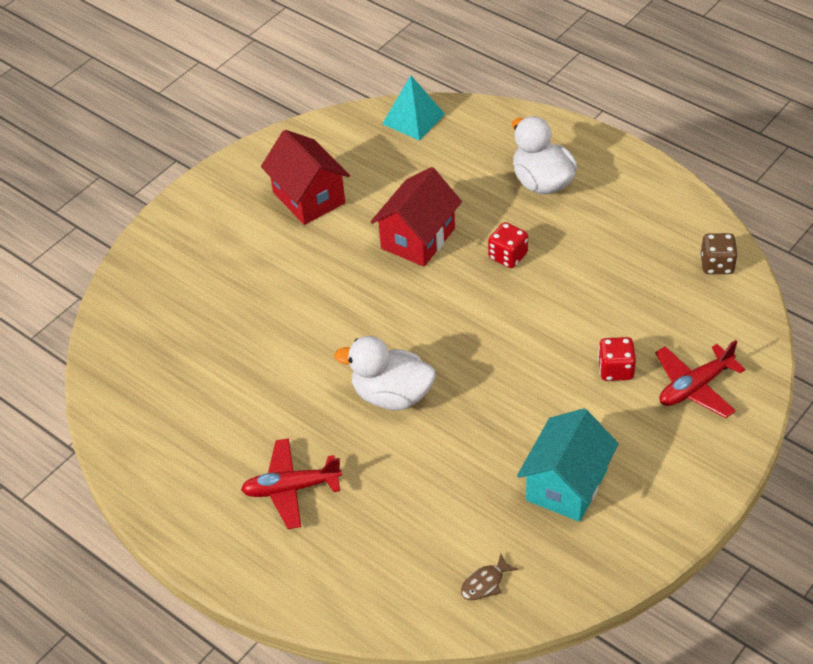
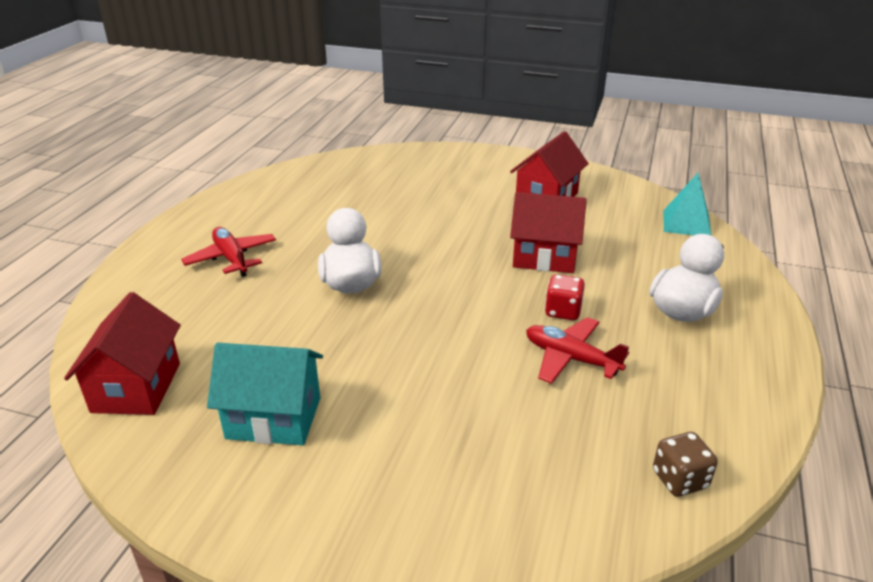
camera: 65 degrees right, 15 degrees down
(485, 583) = (136, 387): brown fish -> red house
(615, 370) = (453, 422): red dice -> none
(695, 387) = (461, 500): red plane -> red plane (571, 358)

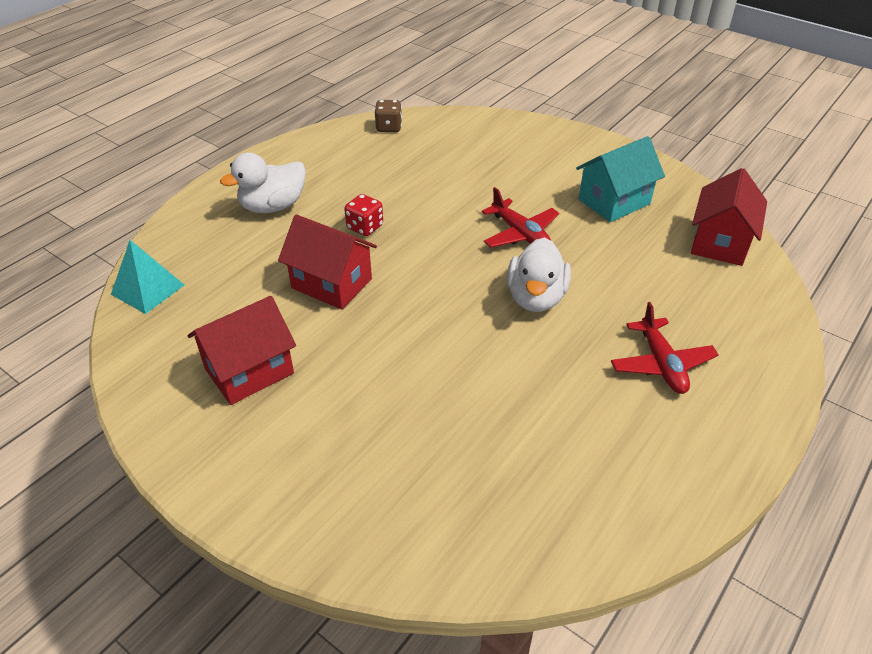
camera: 160 degrees left, 10 degrees up
(274, 418) = (614, 202): turquoise house -> turquoise house turned 60 degrees counterclockwise
(571, 358) = (391, 193): red plane -> red plane (520, 233)

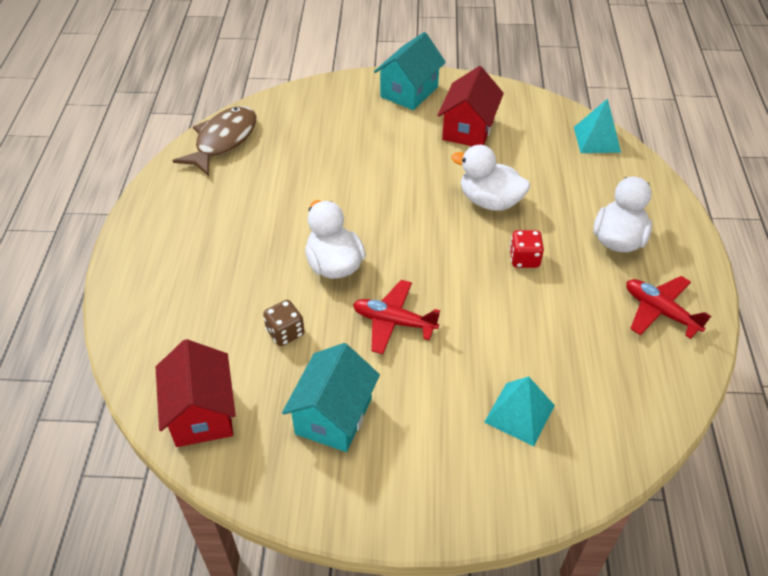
camera: 145 degrees right, 5 degrees up
(246, 471) = (409, 92): none -> turquoise house
(331, 283) = (489, 201): red house -> white duck
(389, 127) = (655, 399): brown dice -> brown dice (285, 332)
(482, 154) = (519, 413): none -> turquoise pyramid
(570, 531) = (223, 141): none -> brown fish
(661, 364) = (211, 256): red plane -> red plane (660, 311)

